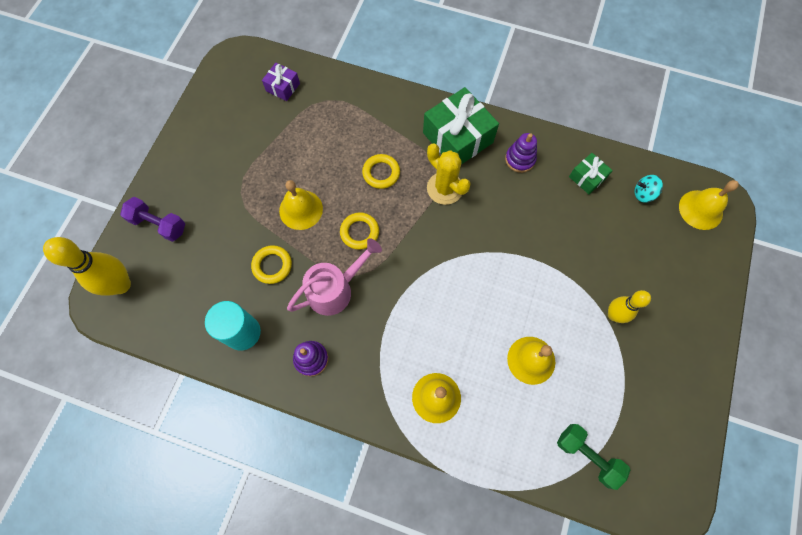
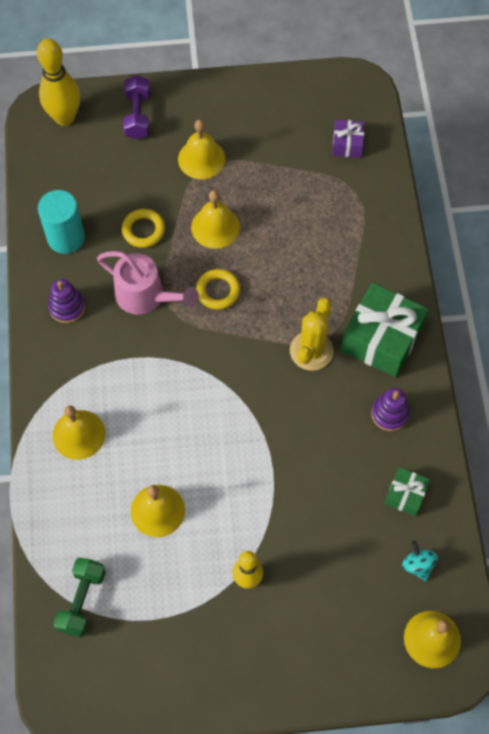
camera: 65 degrees right, 5 degrees down
(232, 193) = (201, 159): none -> yellow bell
(381, 173) = (296, 281): yellow ring -> none

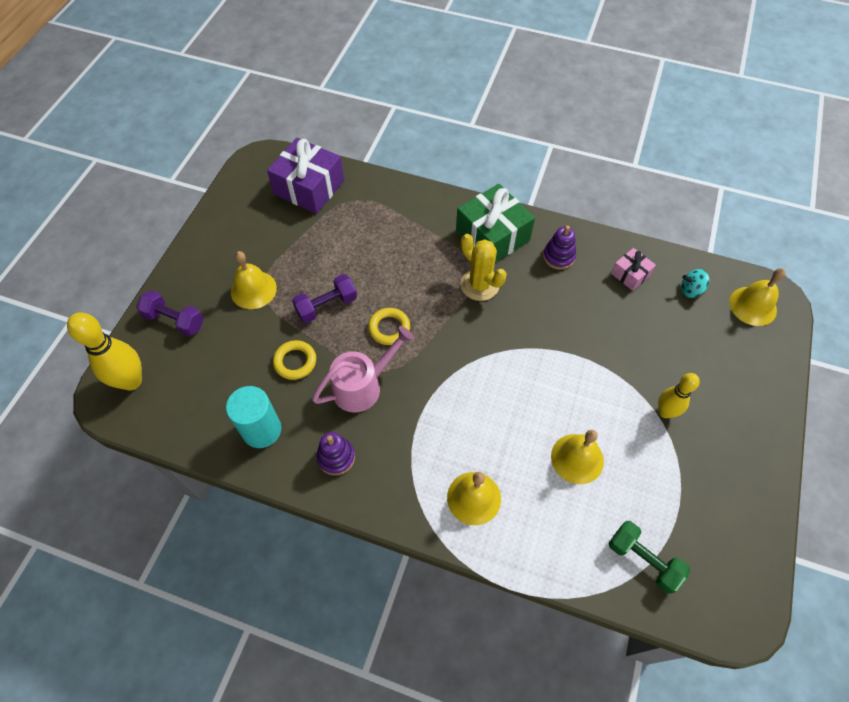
camera: 65 degrees left, 5 degrees down
(215, 227) = (326, 306): yellow bell -> purple dumbbell
(347, 144) = (309, 187): purple gift -> purple gift, size x1.97
(405, 495) = (630, 274): green gift -> pink gift

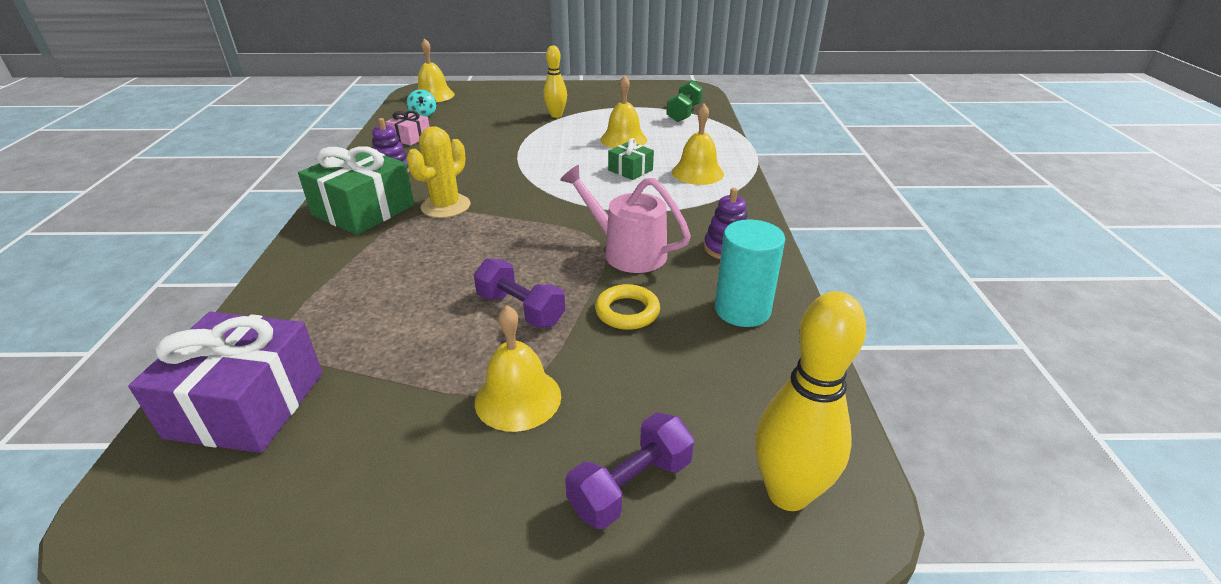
camera: 110 degrees left, 25 degrees down
(175, 320) = (631, 486): purple dumbbell -> purple dumbbell turned 45 degrees clockwise
(389, 328) = (535, 251): yellow ring -> none
(500, 438) = (630, 170): none -> green gift

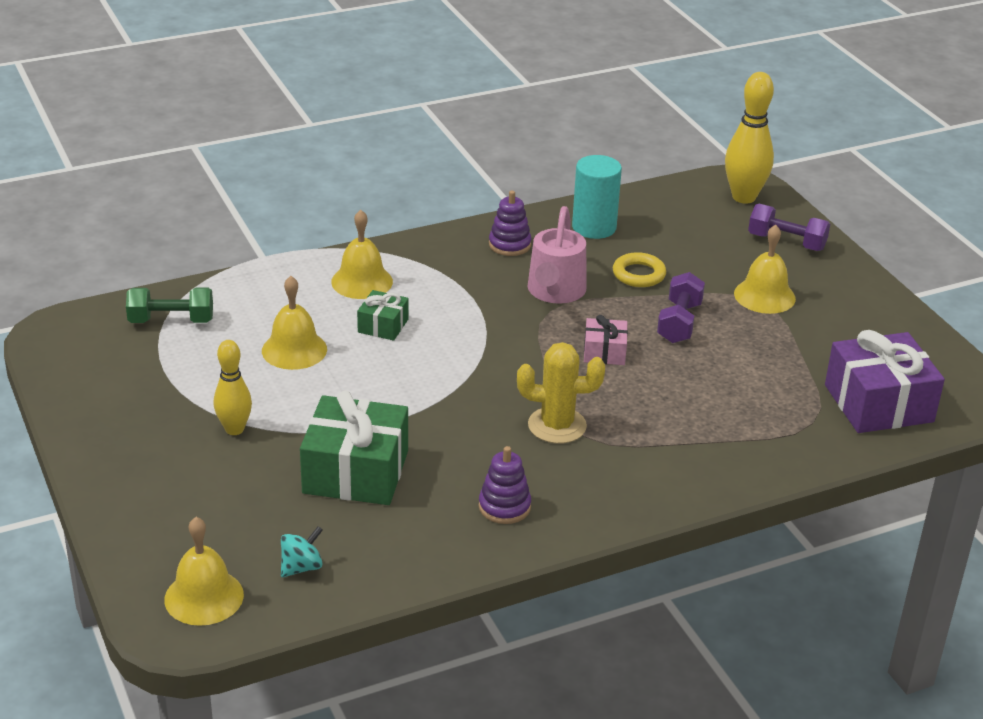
camera: 115 degrees left, 0 degrees up
(363, 210) = (609, 481): green gift -> green gift (355, 472)
(410, 137) = (395, 540): pink gift -> pink gift (604, 352)

